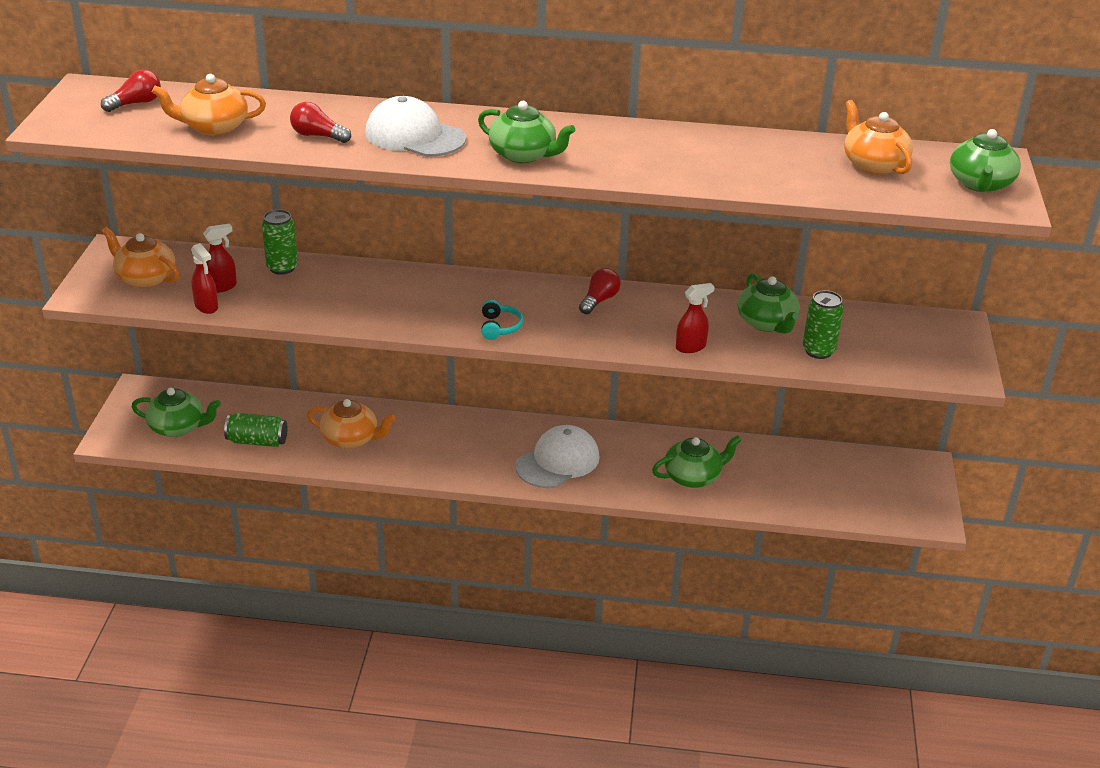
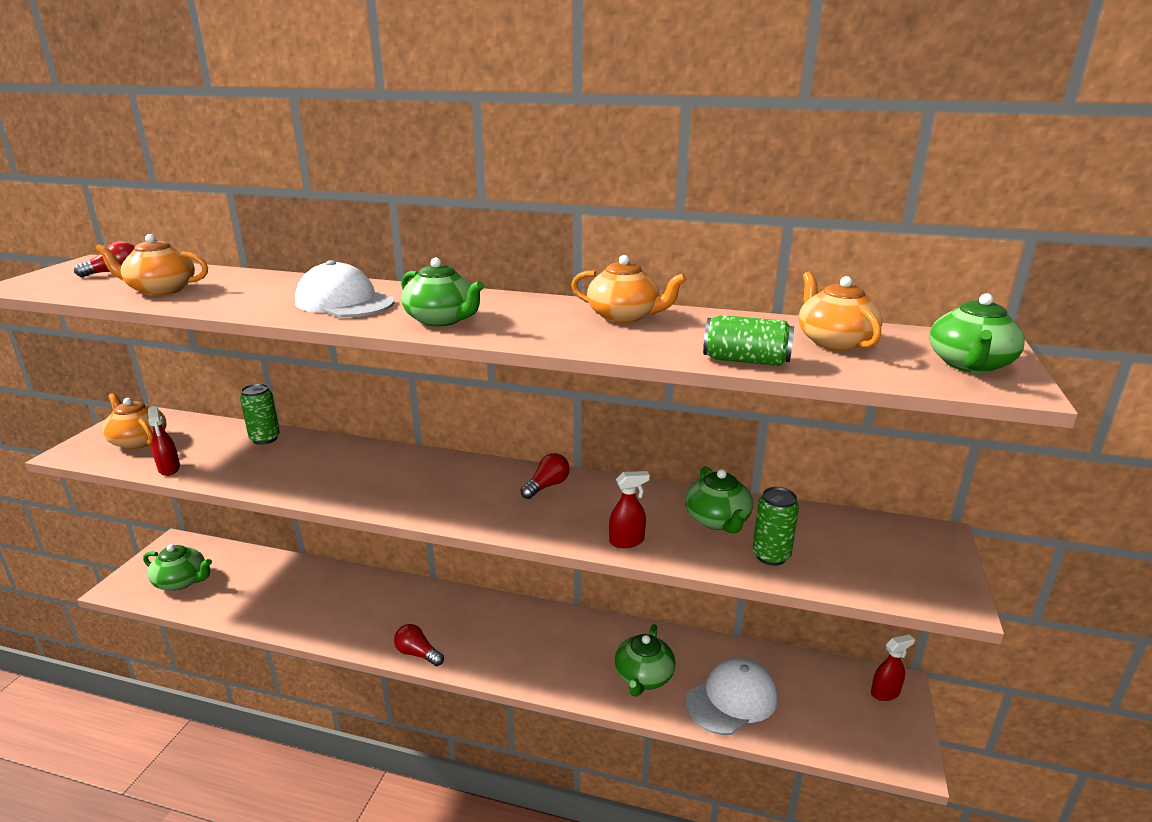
camera: 10 degrees right, 10 degrees down
(221, 287) = (198, 452): red spray bottle -> red spray bottle (885, 693)
(257, 441) = (241, 600): green can -> green can (746, 360)
(318, 136) = (250, 299): red light bulb -> red light bulb (417, 654)
(351, 439) = (326, 605): orange teapot -> orange teapot (624, 316)
(499, 327) = (433, 506): turquoise headphones -> none
(558, 461) = (510, 646): white cap -> white cap (732, 699)
(693, 477) = (643, 677): green teapot -> green teapot turned 120 degrees clockwise

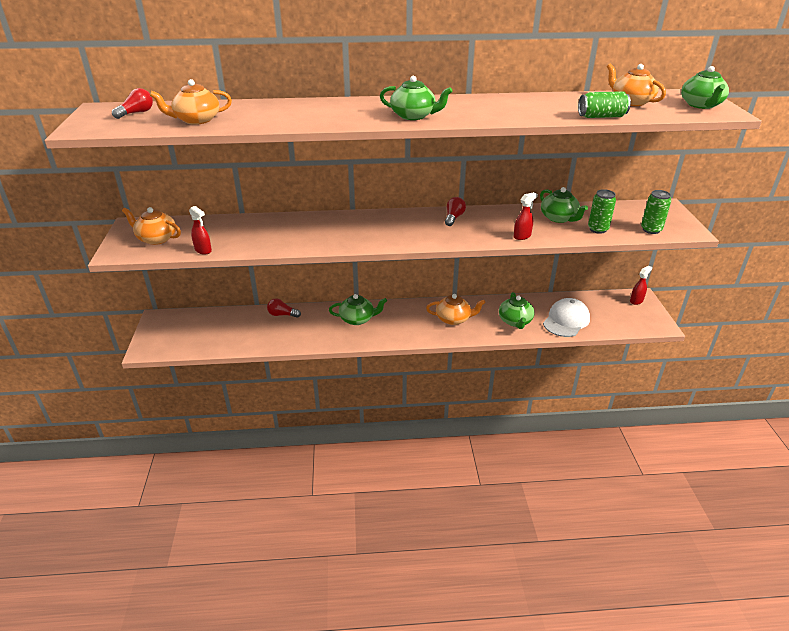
camera: 20 degrees left, 10 degrees up
(182, 581) = (188, 337): green teapot -> green teapot (357, 319)
(265, 439) = (246, 222): green can -> green can (651, 230)
(344, 302) = (336, 113): white cap -> none
(417, 654) = (381, 339): red light bulb -> red light bulb (282, 315)
(624, 316) = (511, 101): orange teapot -> orange teapot (453, 319)

